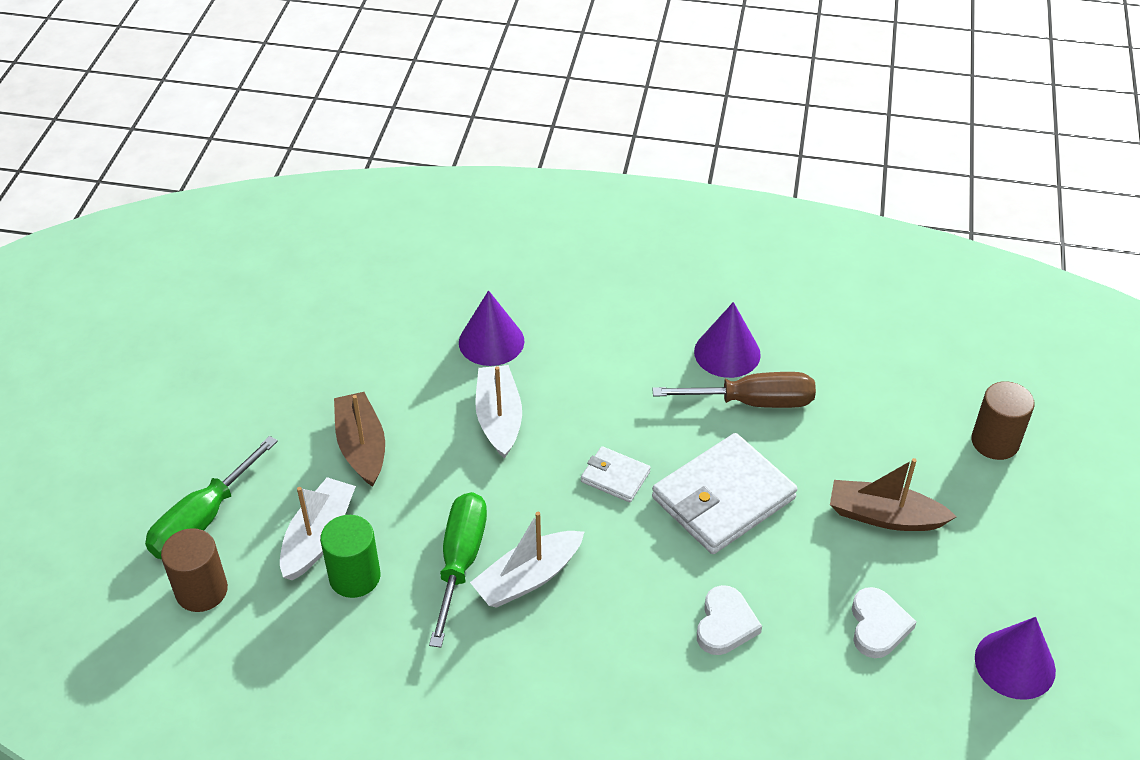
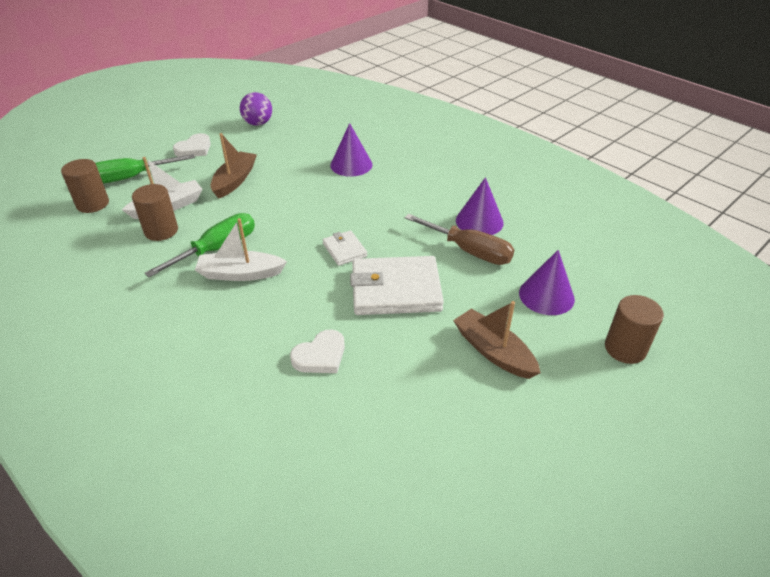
camera: 35 degrees right, 5 degrees down
(280, 331) = (258, 123): none -> purple ball
(354, 577) = (161, 231): green cylinder -> brown cylinder
(499, 418) = (315, 197): white boat -> none
(878, 626) = (420, 413): white heart -> white heart (194, 149)
(1015, 664) = (500, 500): purple cone -> purple cone (546, 295)

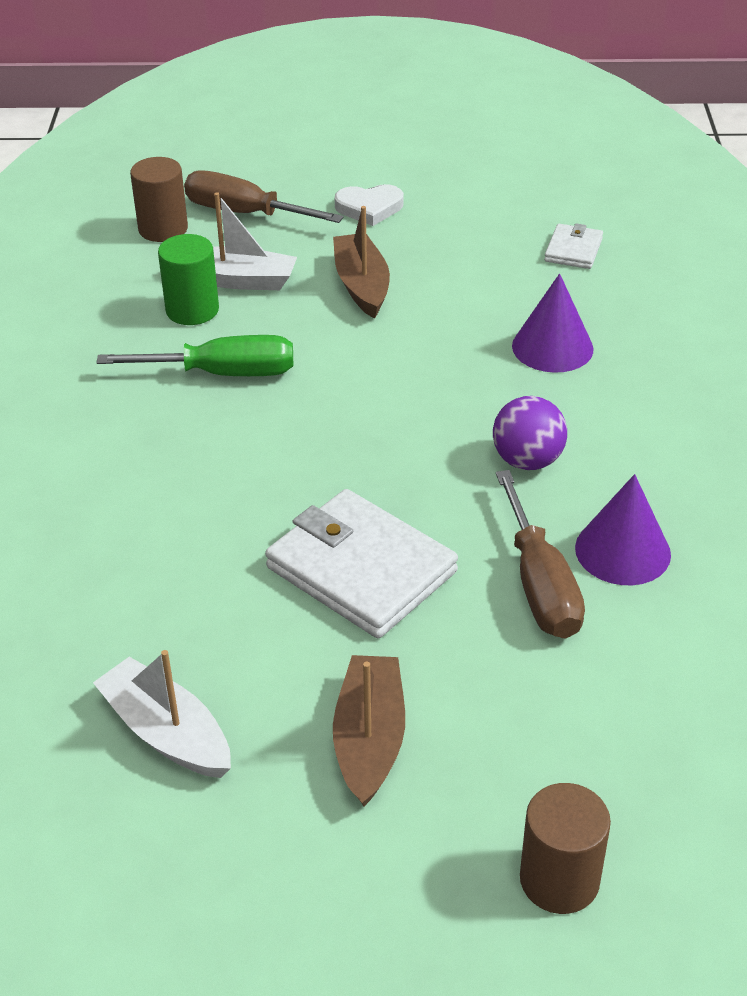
camera: 45 degrees right, 0 degrees up
(131, 178) = (245, 213): green screwdriver -> brown screwdriver
(161, 231) = (192, 310): brown cylinder -> green cylinder
(235, 180) = (361, 285): brown boat -> brown boat turned 75 degrees counterclockwise
(240, 274) = (208, 424): white boat -> white boat (166, 733)
(258, 123) = (505, 208): purple ball -> purple ball (527, 461)
(320, 356) = (164, 589): white heart -> none
(344, 250) = (371, 471): white wallet -> white wallet (573, 250)
(546, 295) = (558, 724): purple cone -> none

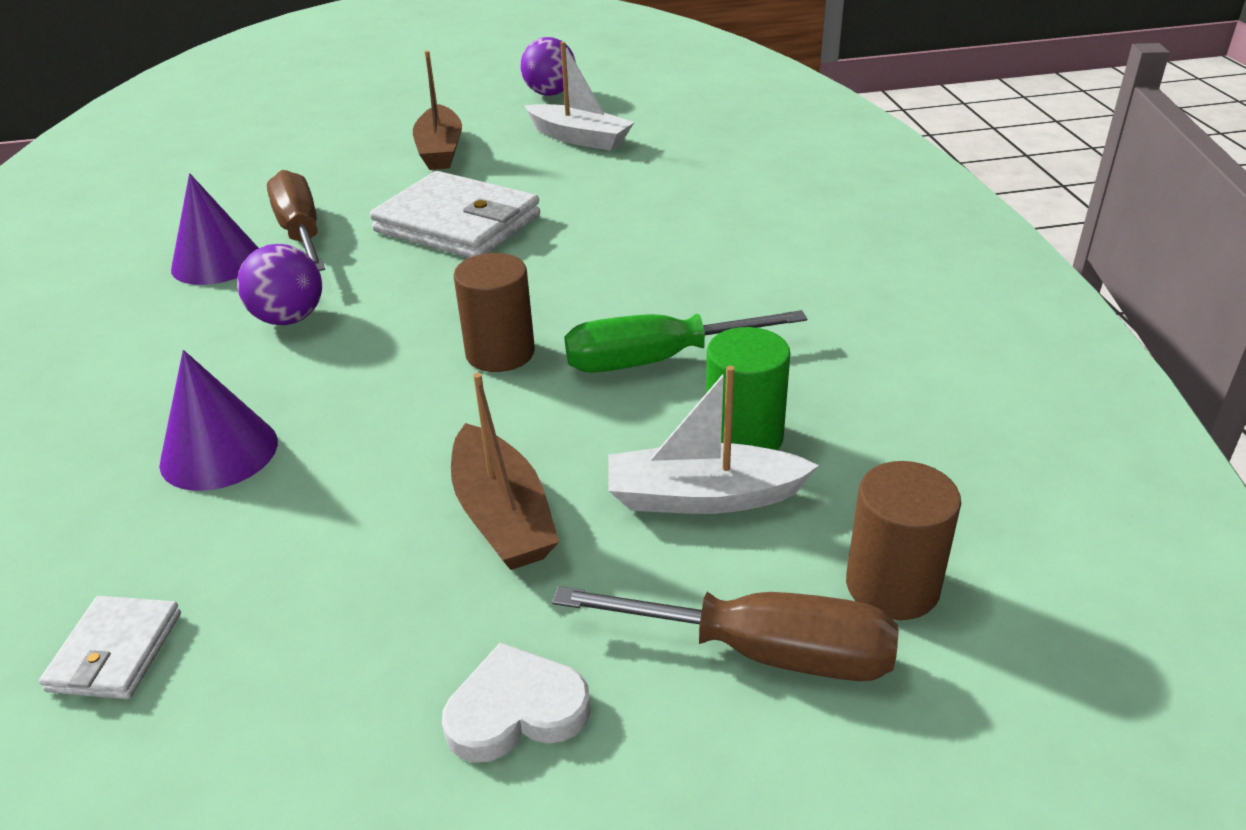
camera: 170 degrees right, 5 degrees down
(164, 899) = (550, 93): none -> purple ball
(559, 880) = (322, 121): brown cylinder -> brown cylinder (500, 353)

